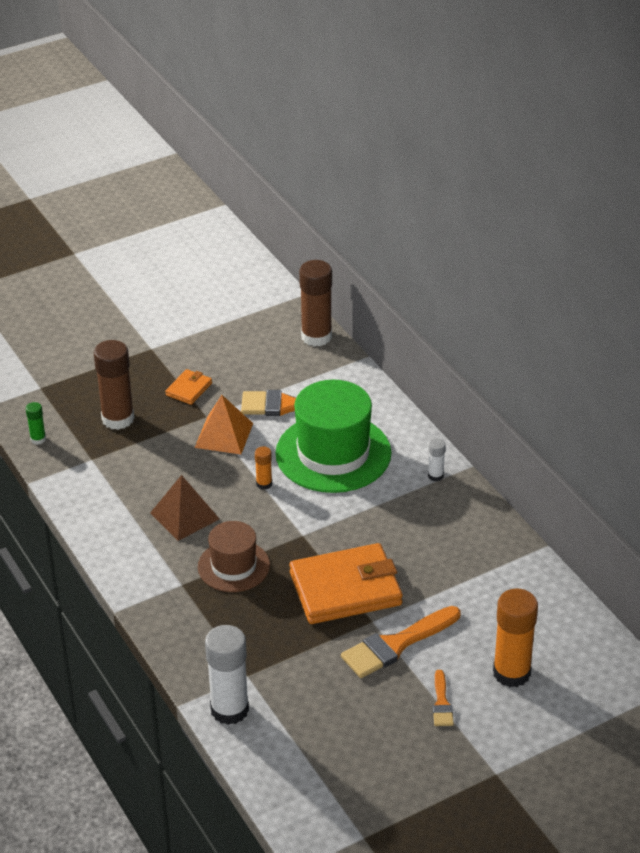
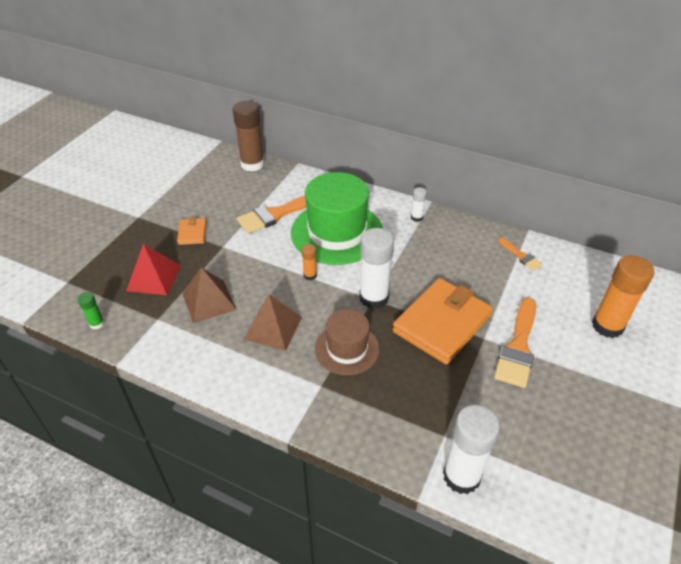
camera: 35 degrees left, 5 degrees up
(118, 419) = (154, 278): brown glue stick -> red pyramid
(149, 464) = (209, 301): none -> brown pyramid
(224, 435) = (248, 254): orange pyramid -> none
(304, 534) = (374, 297): none -> white glue stick
(441, 703) = (594, 375): orange brush -> orange brush (521, 256)

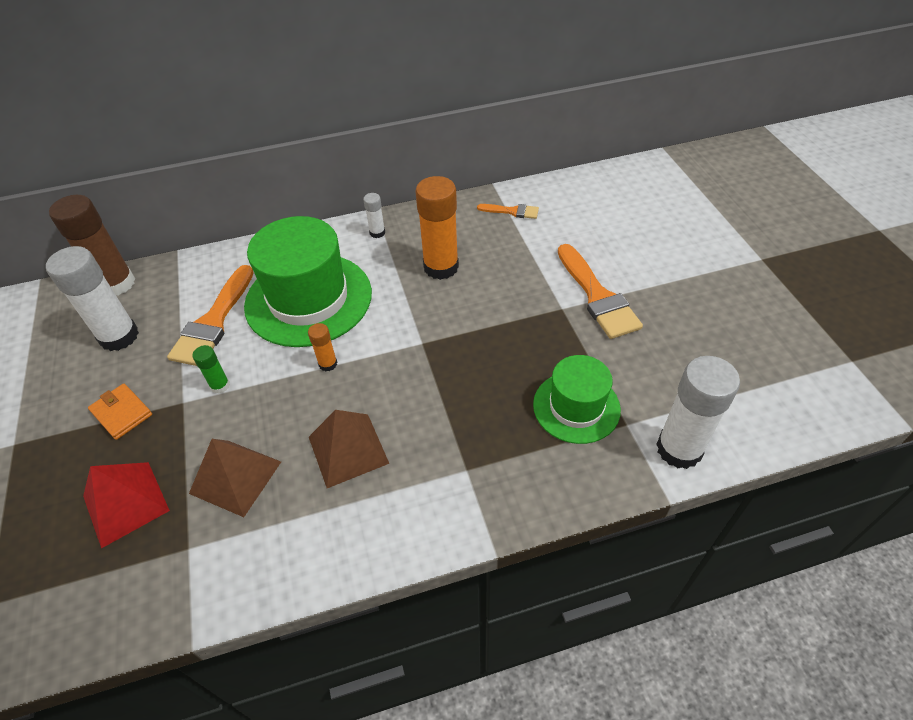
camera: 40 degrees left, 5 degrees up
(97, 324) = (102, 622): green glue stick -> green glue stick (220, 386)
(347, 349) = (451, 412): brown hat -> none
(374, 297) = (421, 341): white glue stick -> white glue stick (119, 336)
(424, 401) = (576, 407): none -> green hat
(442, 323) = (512, 321): orange wallet -> none
(607, 326) = (642, 229): orange glue stick -> orange glue stick (441, 267)

